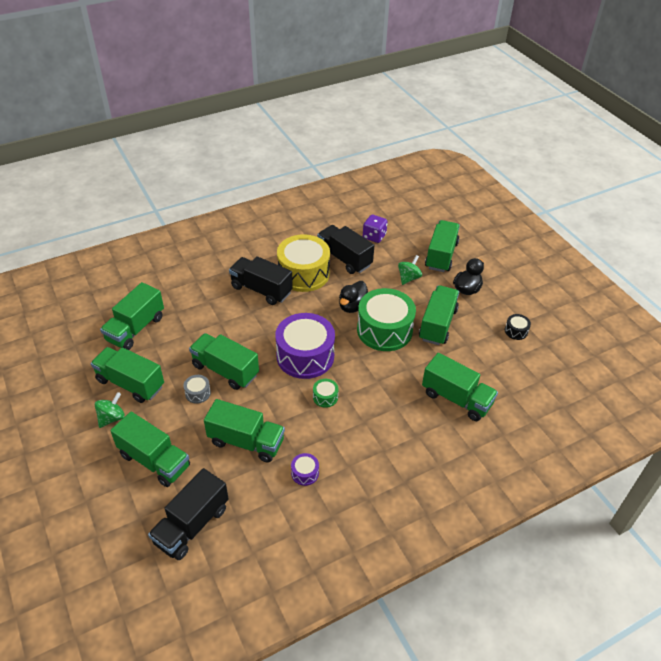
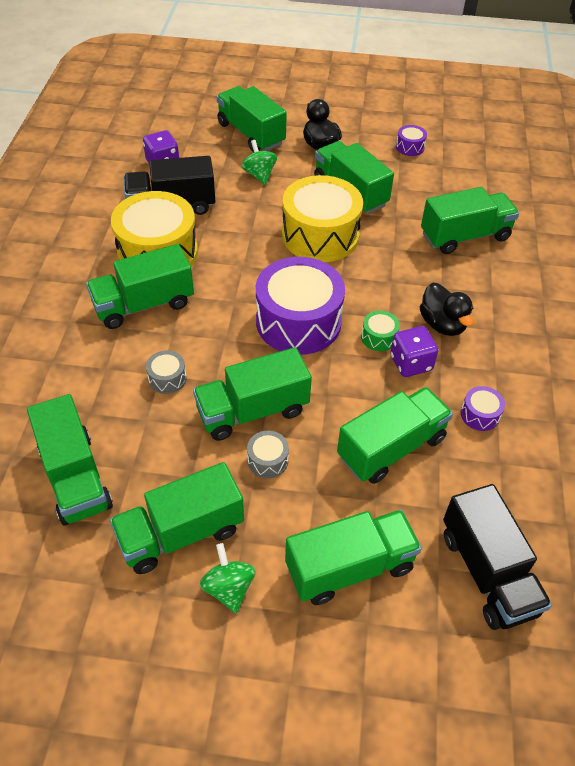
camera: 55 degrees left, 5 degrees up
(220, 326) = (167, 378): none -> grey drum
(261, 290) = (144, 305): black truck -> green truck
(318, 421) = (411, 363): none -> purple dice
(352, 306) = (257, 240): black duck -> black duck (442, 324)
(384, 330) = (320, 235): green drum -> yellow drum
(516, 331) = (410, 147): black drum -> purple drum

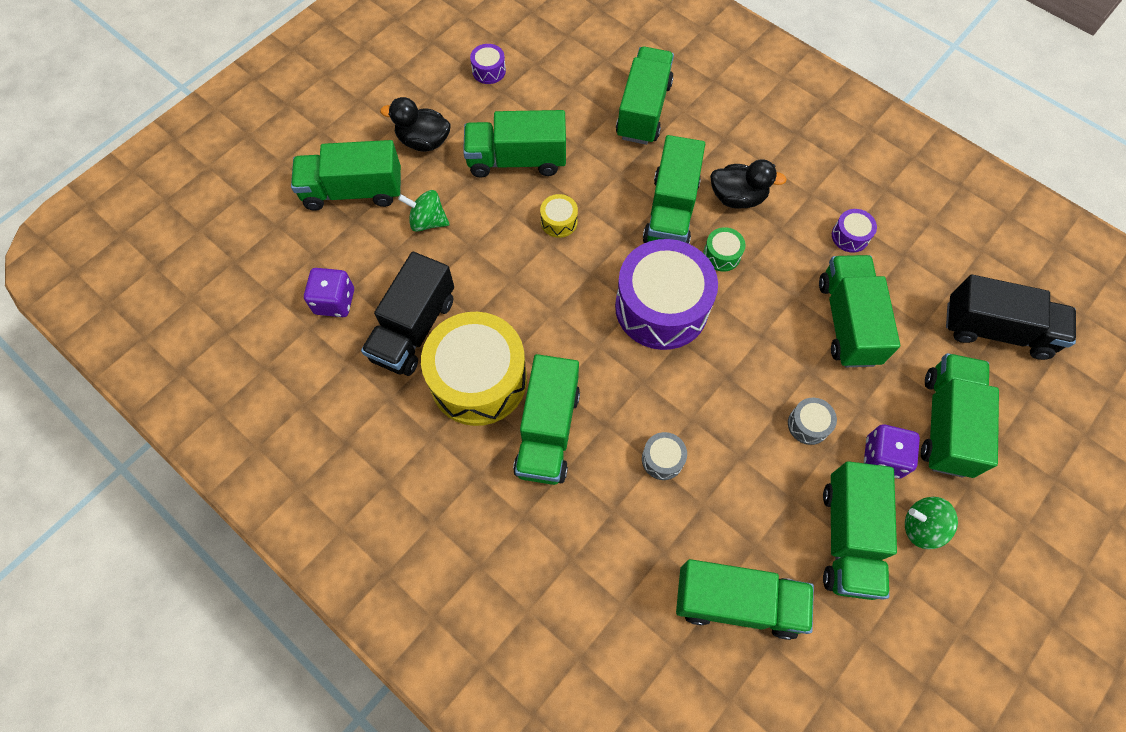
camera: 55 degrees left, 15 degrees up
(252, 411) = (746, 406): green truck -> green truck (671, 211)
(320, 235) = (559, 221): yellow drum -> yellow drum, size x0.42
(411, 363) = (766, 249): purple dice -> purple dice (882, 457)

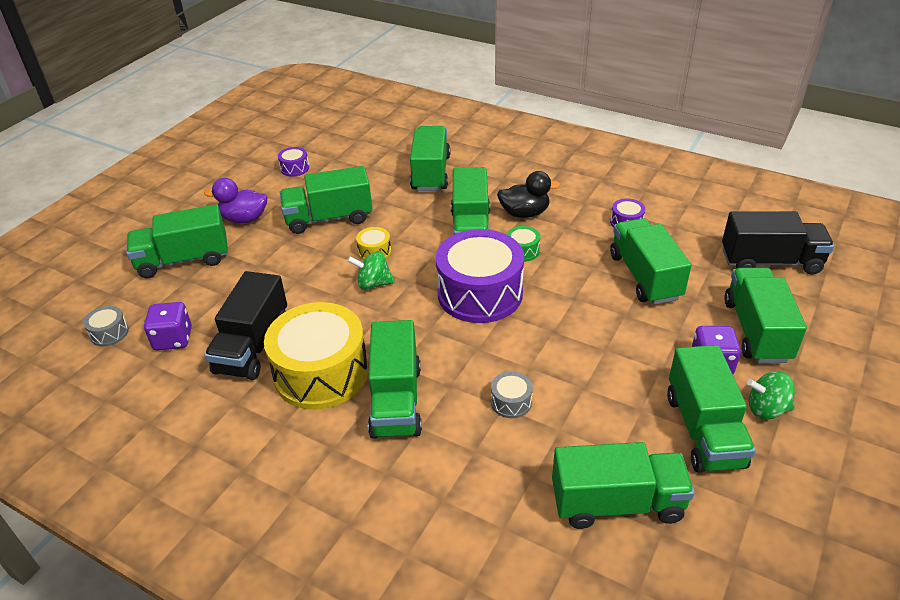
camera: 10 degrees left, 25 degrees down
(423, 141) = (244, 219): black duck -> purple duck
(428, 221) = (255, 269): green spinning top -> green spinning top (373, 284)
(808, 425) = (636, 352): grey drum -> grey drum (109, 333)

